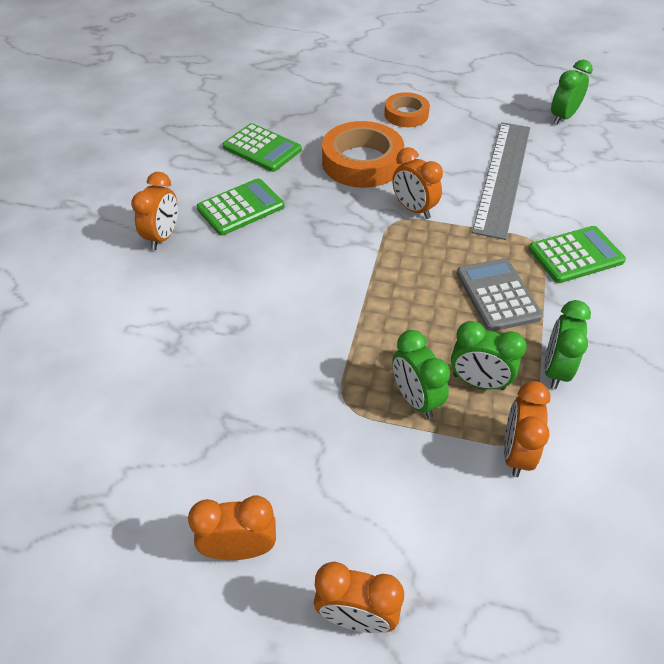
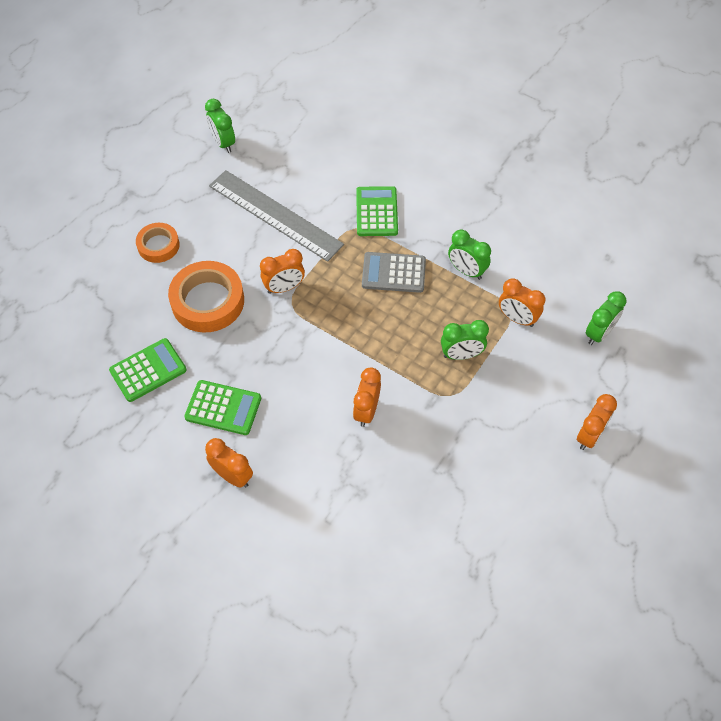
camera: 70 degrees left, 10 degrees up
(240, 549) = (533, 484): orange clock -> orange clock (366, 411)
(241, 208) = (223, 408): green calculator -> green calculator turned 120 degrees clockwise
(478, 382) = (460, 315): green clock -> green clock (599, 333)

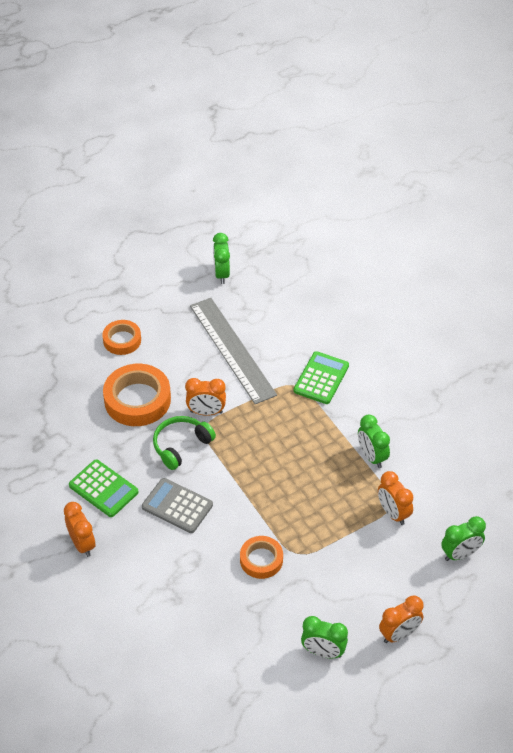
camera: 25 degrees right, 10 degrees down
(148, 370) = (60, 436): green calculator -> none
(278, 331) = (181, 445): none -> green headphones
(366, 411) = (218, 537): orange clock -> none
(393, 273) = (306, 435): grey calculator -> grey calculator (177, 506)
(420, 416) = (261, 560): none -> orange tape
(461, 355) = (325, 524): green clock -> green clock (323, 652)

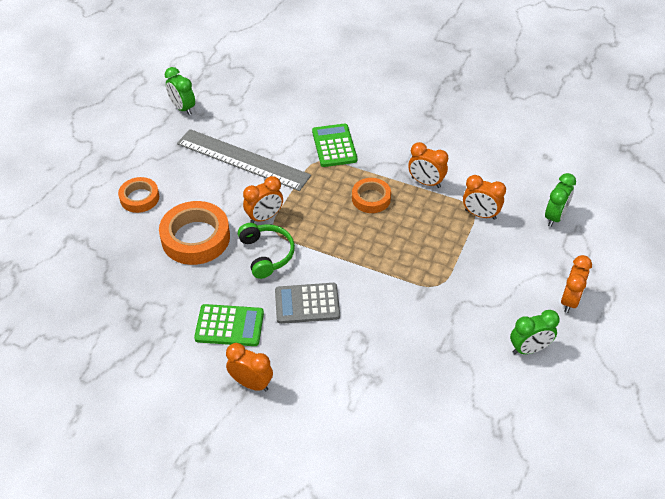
camera: 35 degrees left, 0 degrees up
(181, 445) = (266, 254): green headphones -> green headphones turned 150 degrees clockwise
(261, 560) = (415, 306): orange tape -> orange tape (371, 198)
(372, 457) = (426, 182): green clock -> orange clock

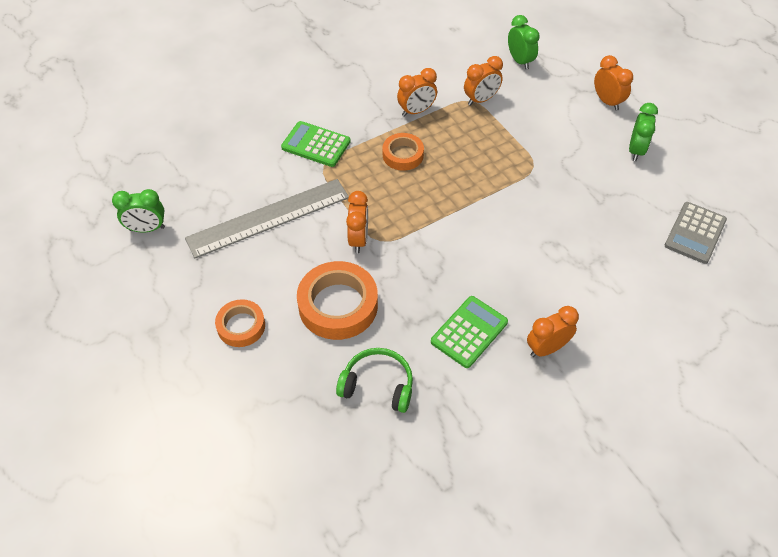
camera: 55 degrees left, 5 degrees up
(266, 254) = (405, 261): green headphones -> green headphones (378, 385)
(307, 304) = (487, 262): grey calculator -> grey calculator (695, 233)

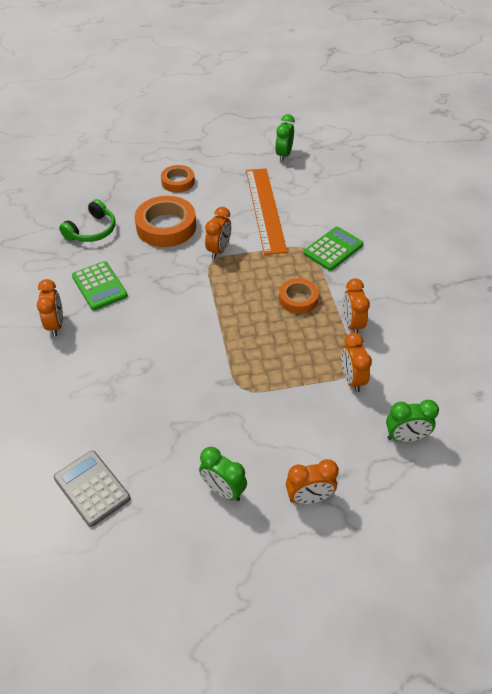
camera: 110 degrees right, 5 degrees down
(268, 218) = (265, 209): grey ruler -> orange ruler
(358, 239) = (219, 250): orange clock -> orange clock turned 90 degrees counterclockwise

